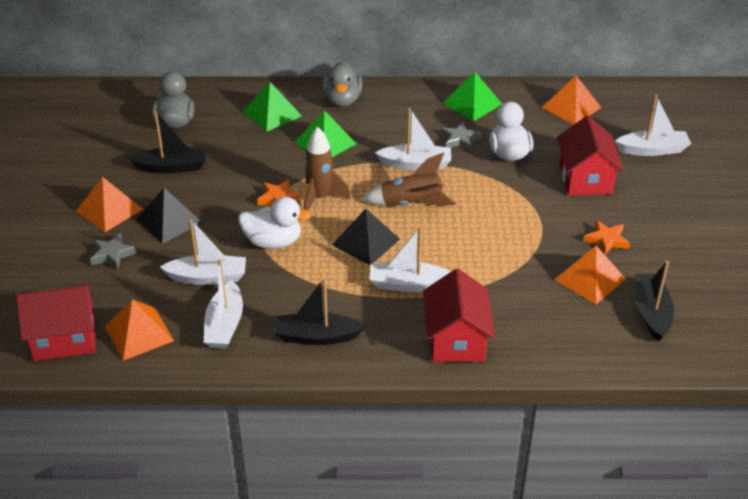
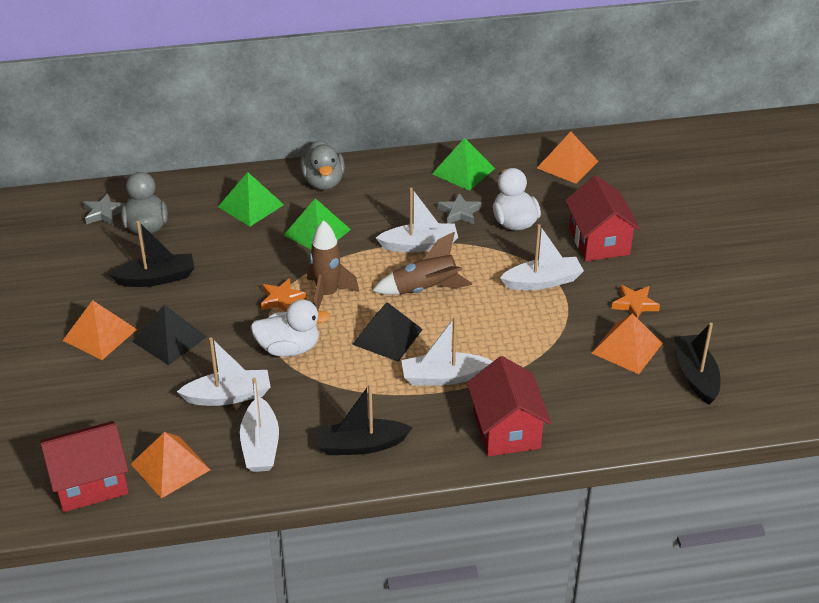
camera: 10 degrees left, 0 degrees up
(112, 254) = (117, 384): grey star -> grey star (104, 213)
(652, 150) = (660, 202): white boat -> white boat (542, 281)

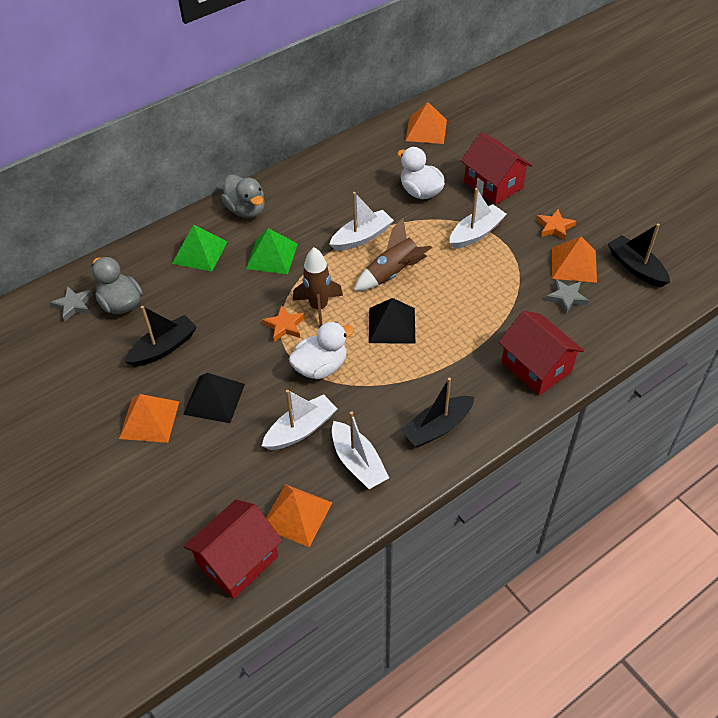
camera: 25 degrees left, 10 degrees up
(443, 377) = (459, 342): white boat -> none
(459, 212) = (373, 198): grey star -> grey star (566, 298)
(463, 171) = (351, 162): green pyramid -> none

